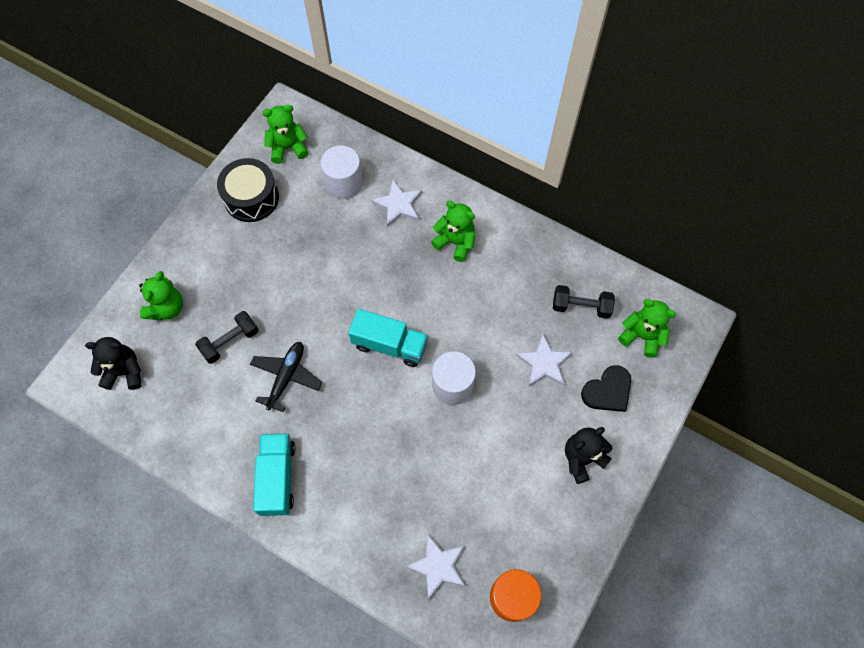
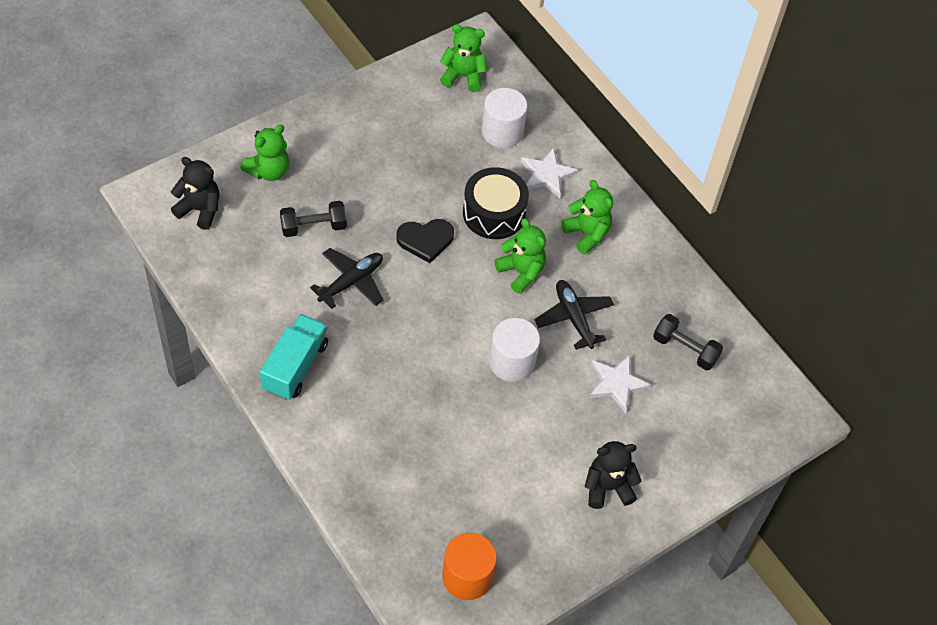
camera: 20 degrees right, 10 degrees down
(251, 198) = (402, 107): black drum -> black drum (494, 213)
(389, 345) = (468, 298): turquoise truck -> none
(438, 566) = (408, 515): white star -> none
(482, 321) = (573, 318): none -> black plane
(608, 391) = (669, 439): black heart -> black heart (425, 240)
(642, 336) = (734, 404): green teddy bear -> green teddy bear (521, 272)

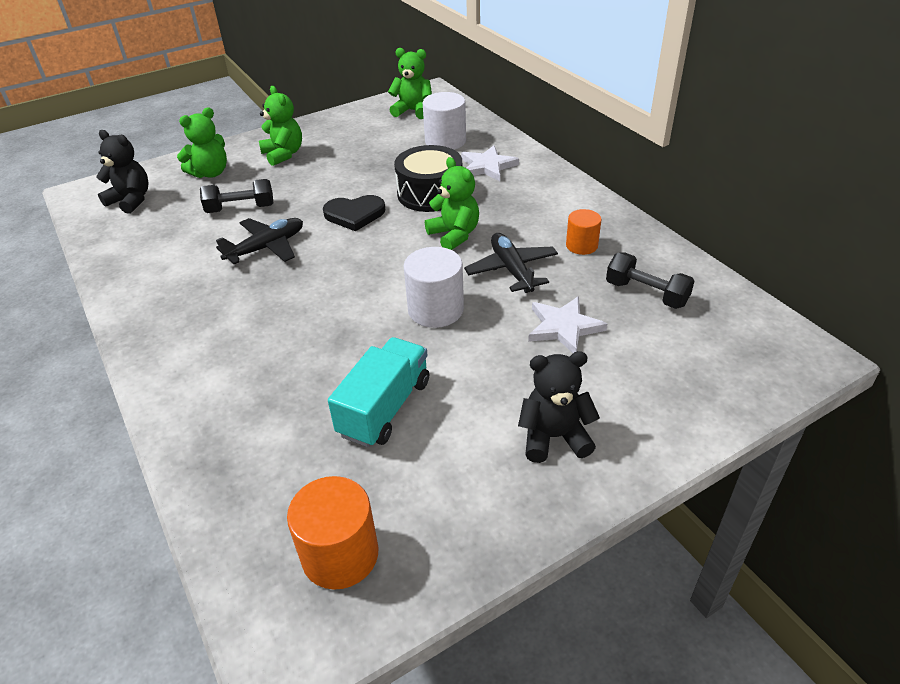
camera: 10 degrees right, 15 degrees down
(295, 366) = (179, 319): turquoise truck -> turquoise truck (384, 408)
(587, 234) = (528, 205): green teddy bear -> green teddy bear (283, 154)
(634, 290) = (581, 245): none -> orange cylinder

